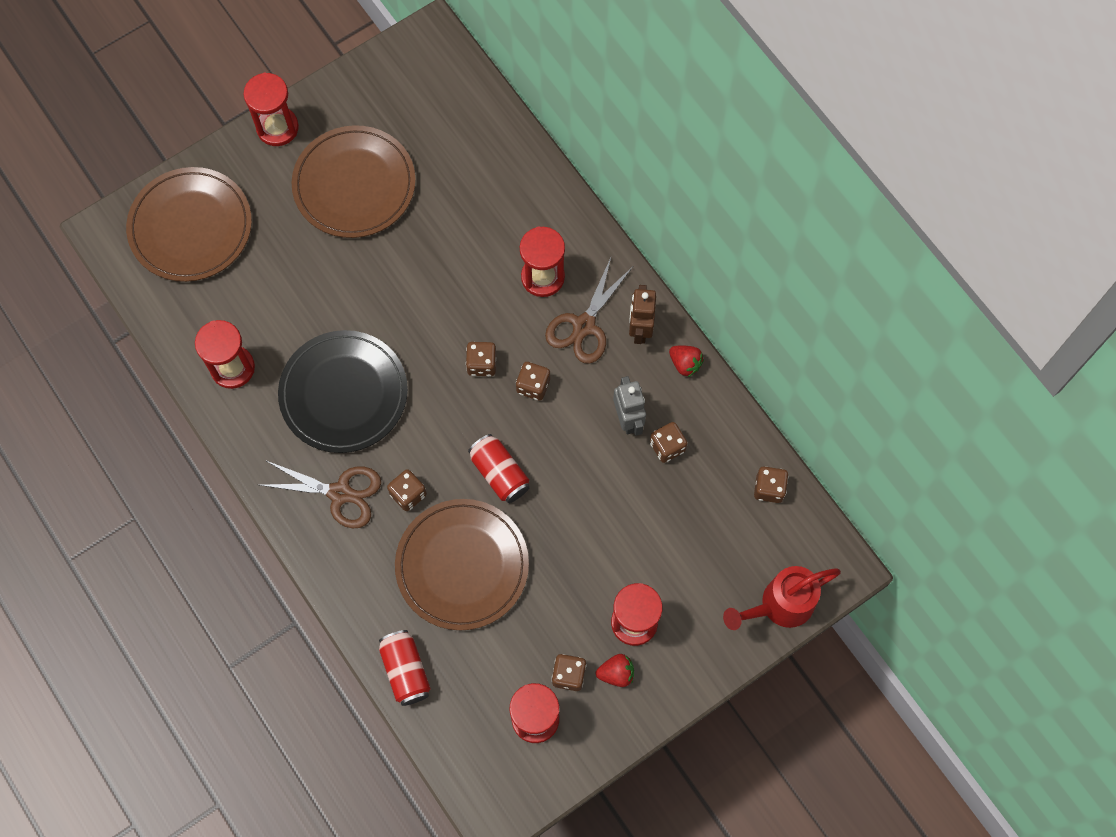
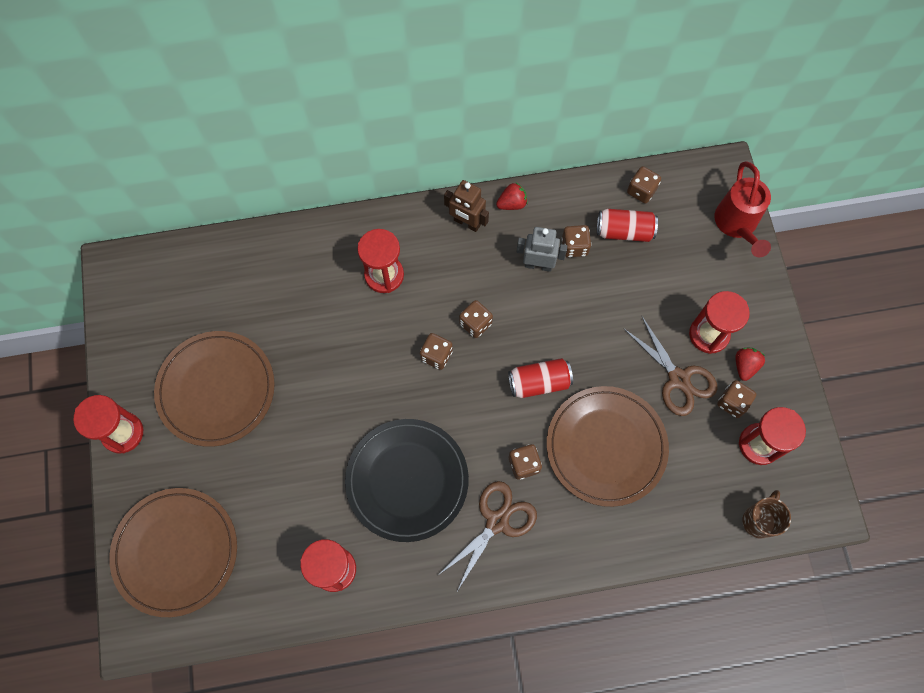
camera: 65 degrees left, 0 degrees up
(405, 671) = (678, 532): red can -> red can (624, 231)
(453, 747) = (758, 520): none -> brown mug
(584, 326) = (442, 262): brown scissors -> brown scissors (678, 379)

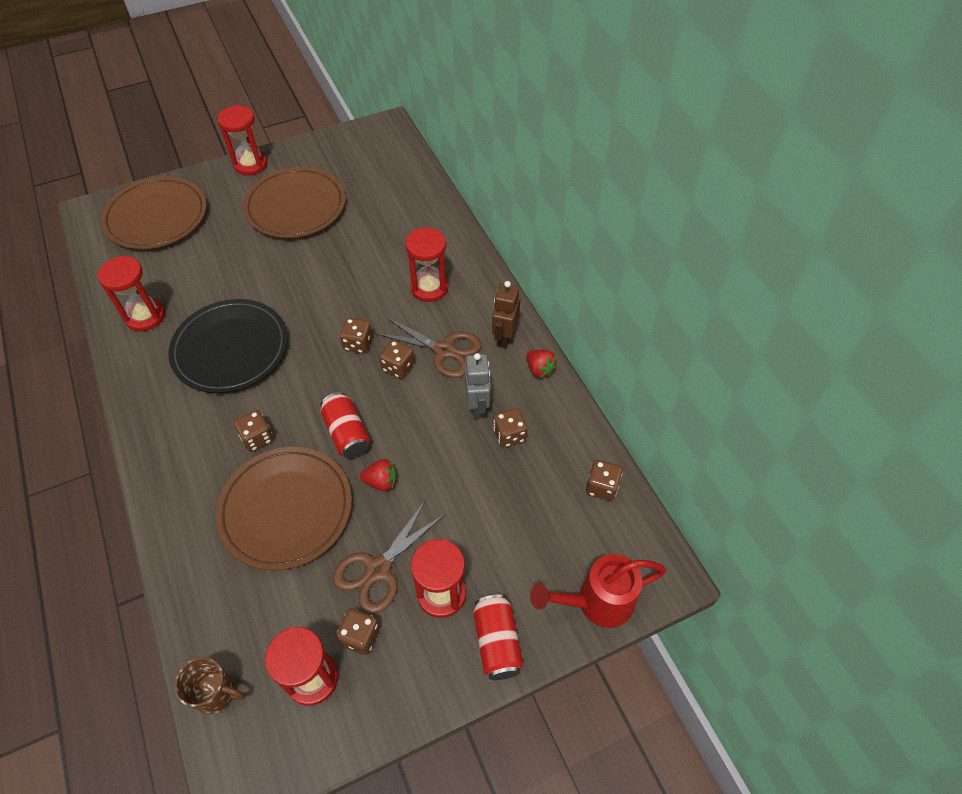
camera: 75 degrees right, 15 degrees down
(497, 521) = (196, 427): brown scissors -> brown scissors (444, 350)
(624, 231) = (544, 479): red can -> red can (497, 642)
(745, 366) = (410, 643): red strawberry -> red strawberry (381, 482)

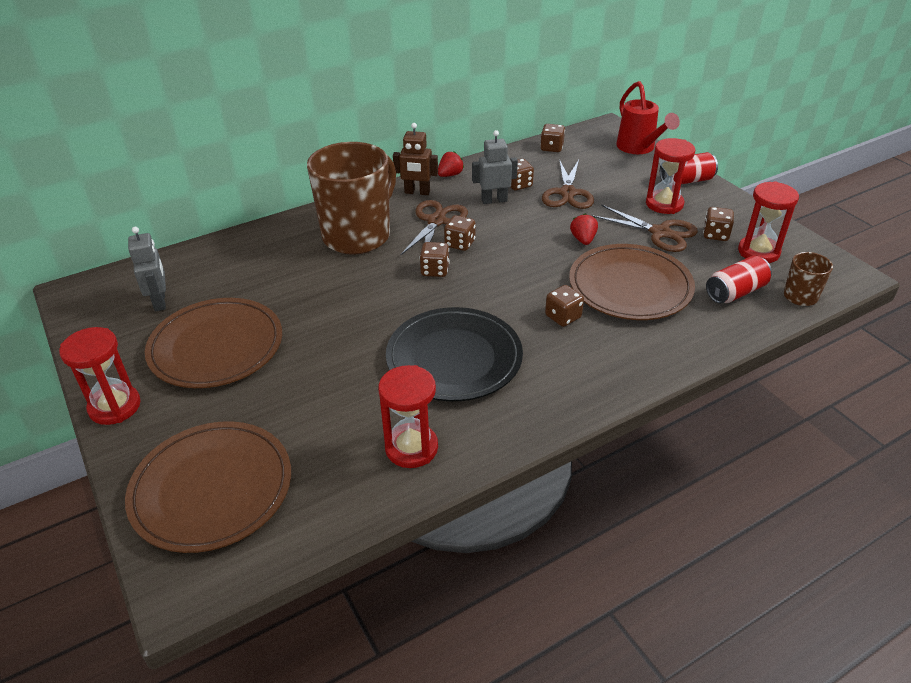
camera: 95 degrees left, 15 degrees down
(347, 433) = (541, 263): red can -> red can (735, 292)
(361, 171) = (160, 302): none -> grey robot
(429, 288) = (358, 236): red hourglass -> brown mug
(483, 485) = (567, 193): none -> brown scissors

